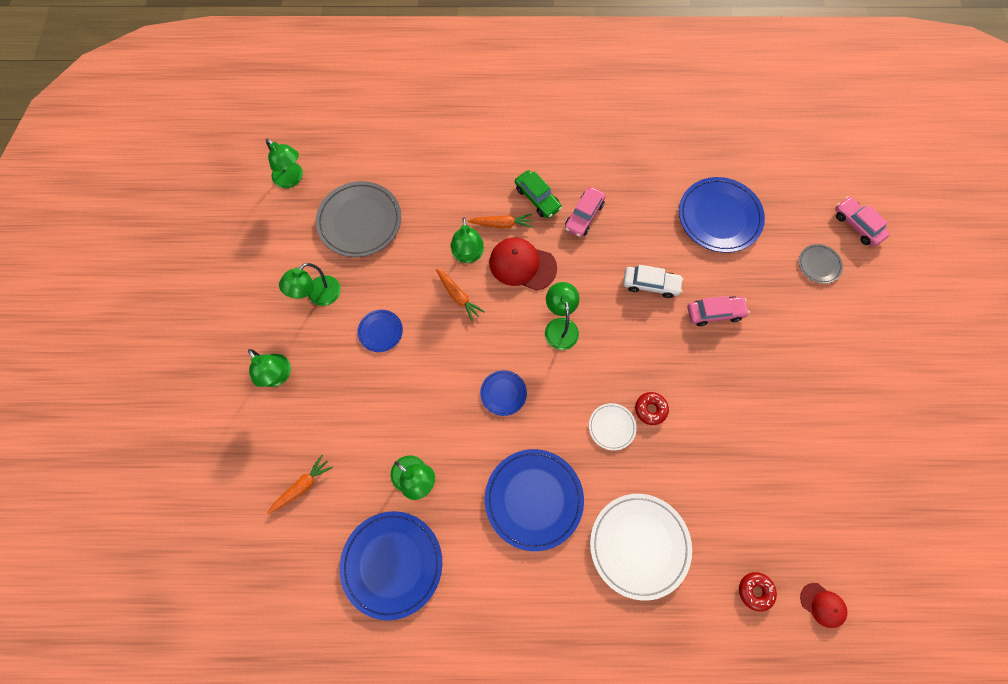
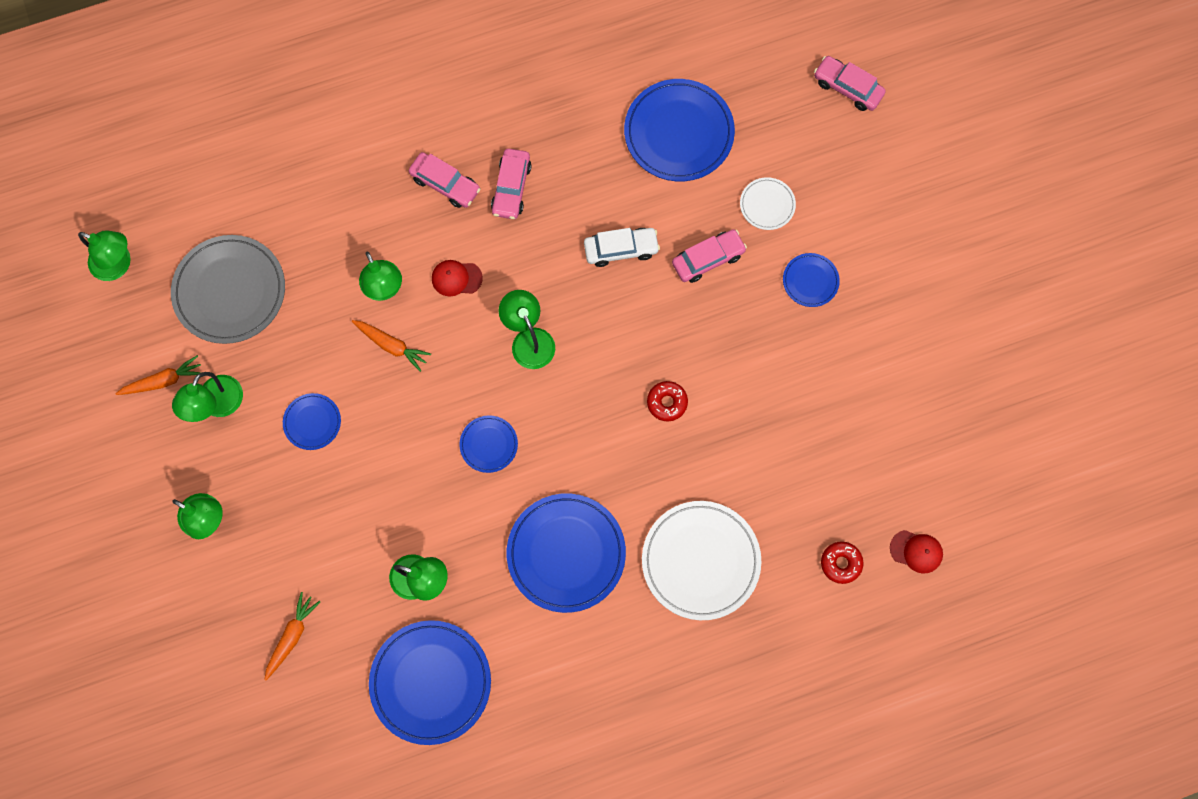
camera: 20 degrees left, 5 degrees up
(502, 224) = (412, 233): orange carrot -> orange carrot (163, 381)
(522, 265) = (456, 278): red cap -> red cap, size x0.57
(537, 198) = (445, 184): green car -> pink car
(612, 427) = (628, 439): white plate -> white plate (767, 205)
(790, 355) = (810, 281): none -> blue plate
(819, 265) = (814, 155): grey plate -> none

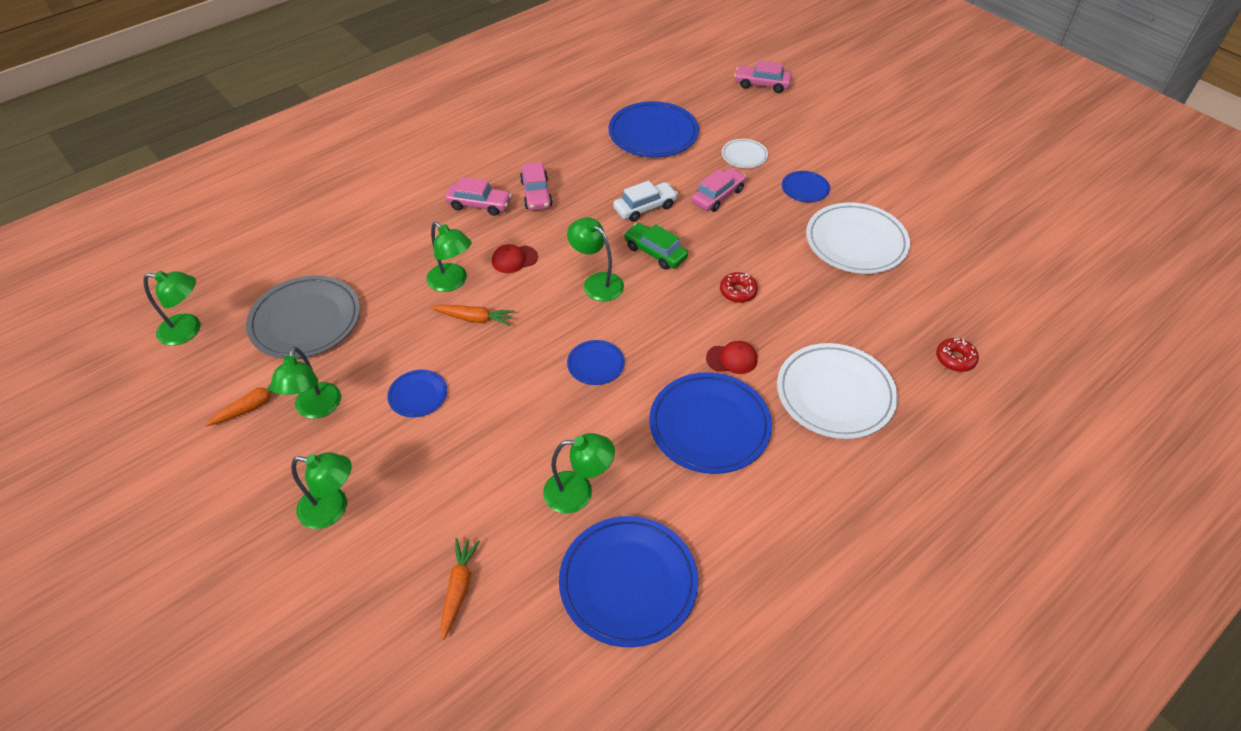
camera: 20 degrees left, 25 degrees down
(605, 319) = (655, 252): none -> green car
(825, 378) = (856, 242): none -> white plate
(916, 551) = (1010, 332): red cap -> red cap (732, 359)

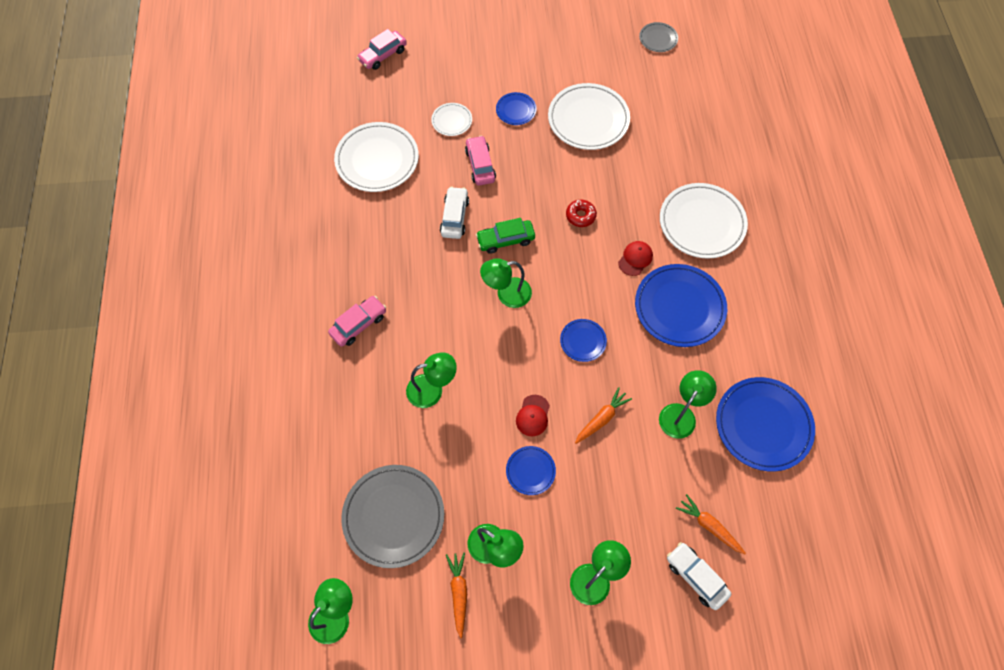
camera: 55 degrees left, 15 degrees up
(387, 606) = (696, 577): none -> white car
(474, 319) = (482, 394): orange carrot -> orange carrot (602, 418)
(514, 259) = (440, 334): red cap -> red cap (533, 415)
(536, 194) = (379, 278): pink car -> none
(653, 134) = (377, 160): blue plate -> white plate
(955, 359) = (719, 142): red donut -> none
(1020, 245) = (658, 39): none -> grey plate

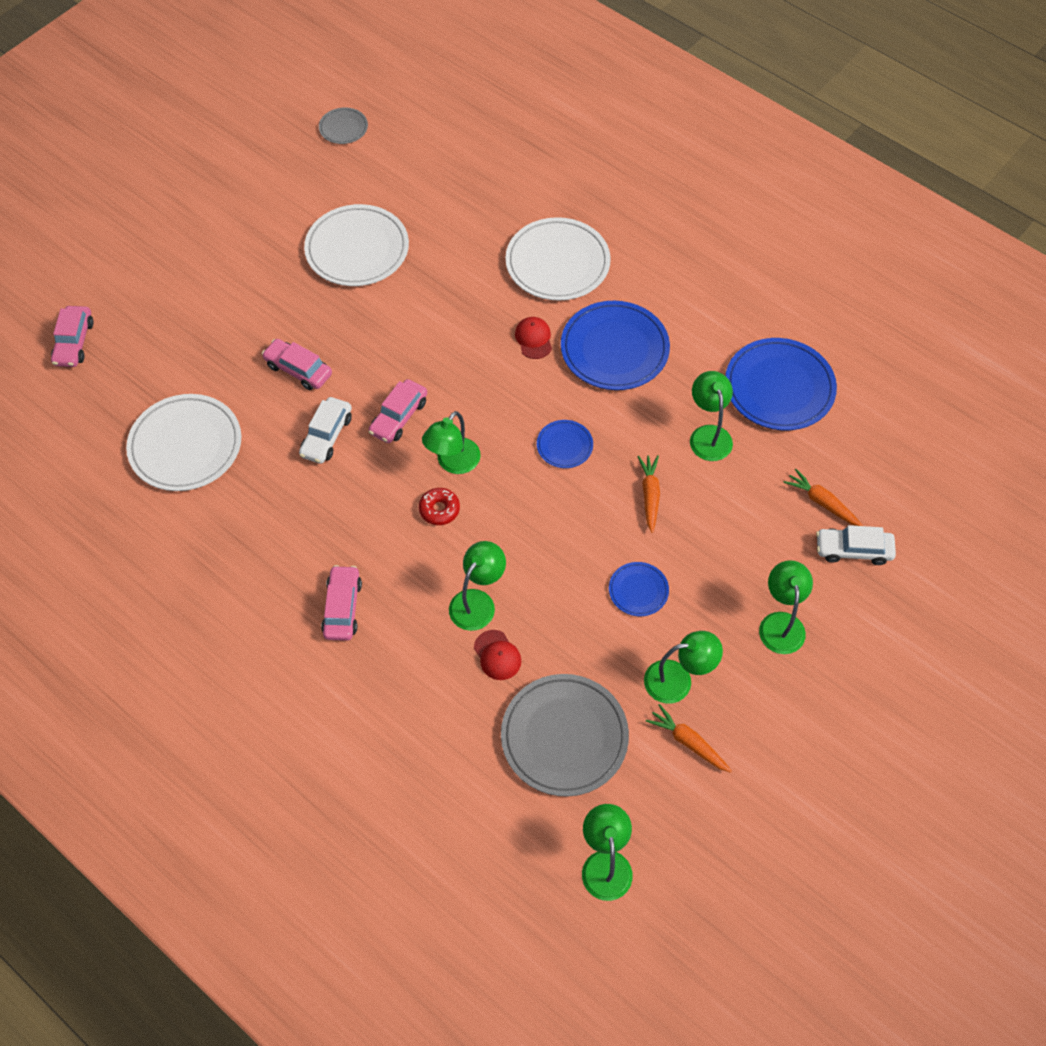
camera: 45 degrees left, 5 degrees down
(452, 121) = (222, 351): white plate -> none
(455, 217) = (326, 436): white car -> white car turned 120 degrees counterclockwise
(505, 240) = (399, 417): green car -> pink car
(516, 110) = (277, 293): blue plate -> none
(533, 415) = (590, 544): red cap -> red cap (497, 655)
(580, 216) = (445, 341): red donut -> red donut (439, 509)
(709, 526) = (822, 502): orange carrot -> orange carrot turned 45 degrees clockwise

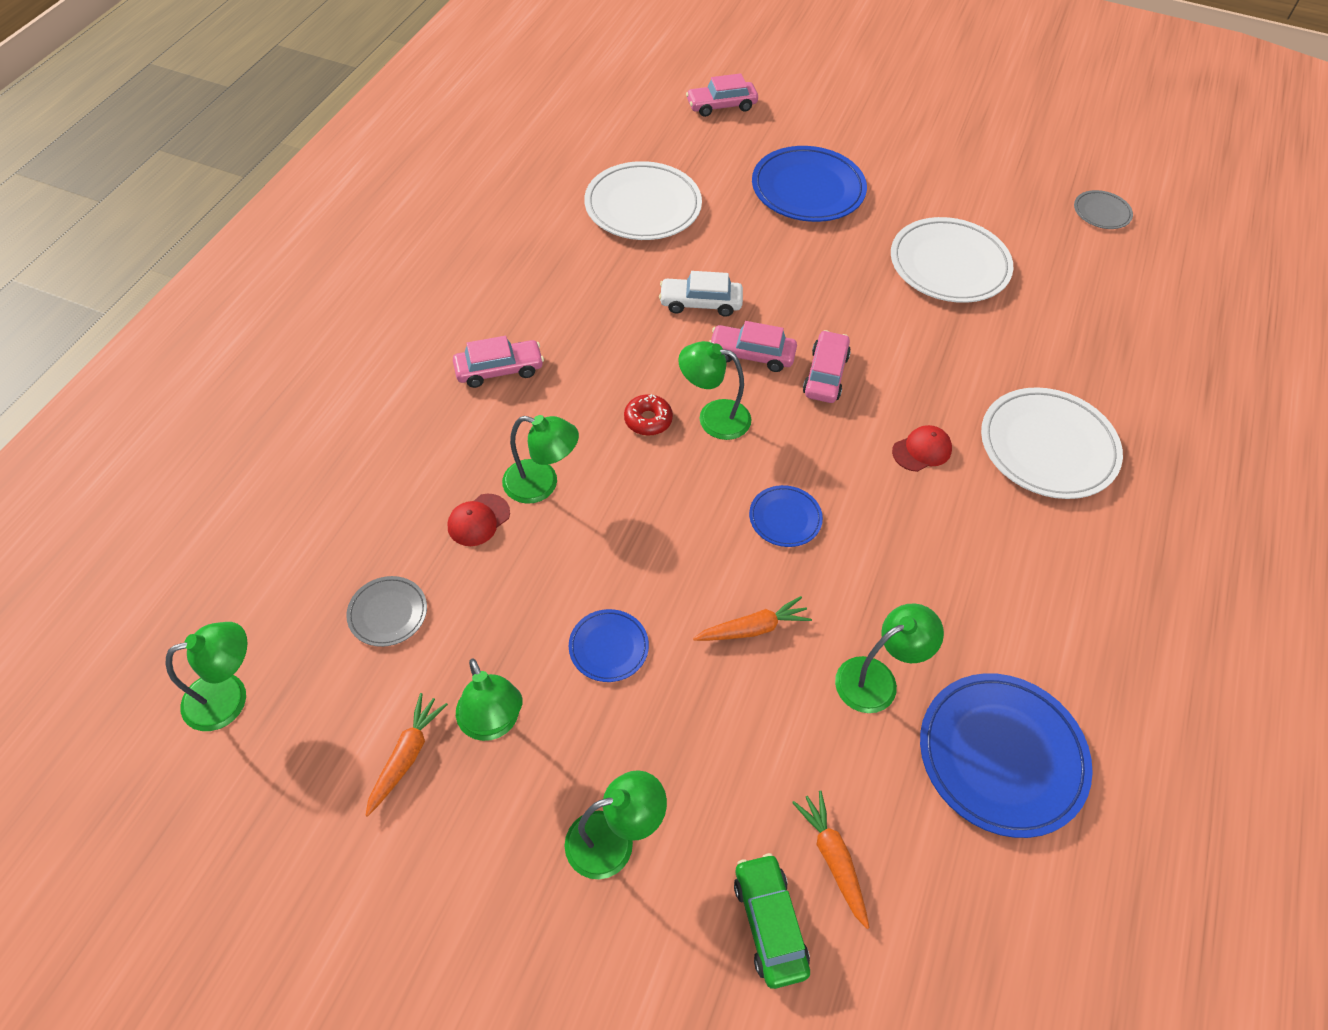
camera: 70 degrees right, 5 degrees down
(298, 369) = (770, 260): pink car -> pink car (825, 375)
(564, 737) = (388, 613): grey plate -> grey plate, size x0.50
(614, 349) = (954, 538): blue plate -> blue plate (808, 189)
(822, 502) = (833, 859): orange carrot -> orange carrot turned 45 degrees counterclockwise
(853, 550) = (769, 923): white car -> green car

